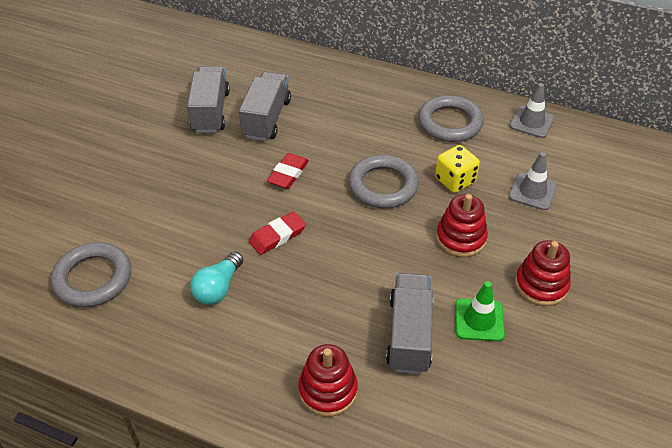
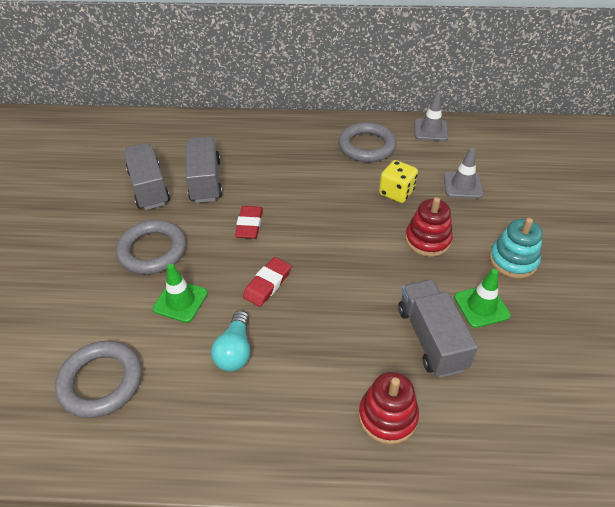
camera: 20 degrees left, 0 degrees up
(191, 228) = (180, 301): none -> green traffic cone
(383, 185) = (339, 213): grey ring -> grey ring (152, 251)
(541, 285) = (513, 260): red stacking toy -> turquoise stacking toy

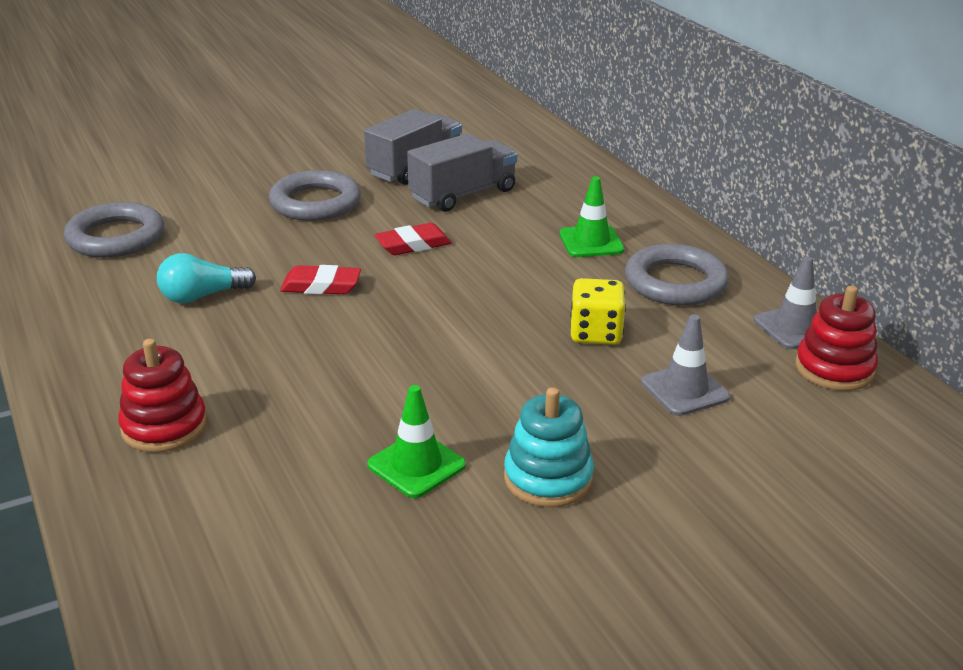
camera: 60 degrees right, 15 degrees down
(180, 301) = (252, 242): green traffic cone -> green traffic cone (591, 242)
(427, 240) = (517, 385): red stacking toy -> red stacking toy (834, 369)
(431, 338) = (318, 432): grey truck -> none

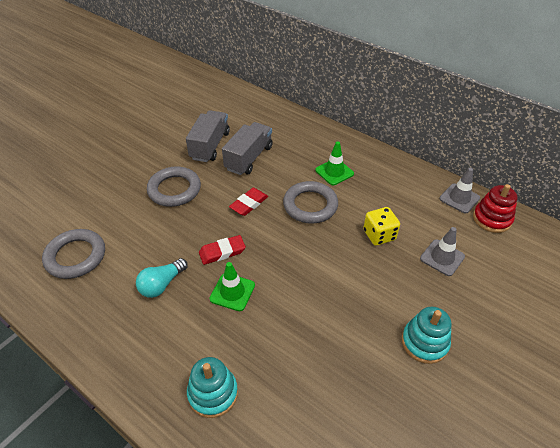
camera: 25 degrees left, 15 degrees up
(164, 427) = (213, 393): red stacking toy -> turquoise stacking toy
(416, 465) = (360, 361): green traffic cone -> green traffic cone (232, 292)
(675, 282) = (390, 187): grey ring -> grey ring (310, 205)

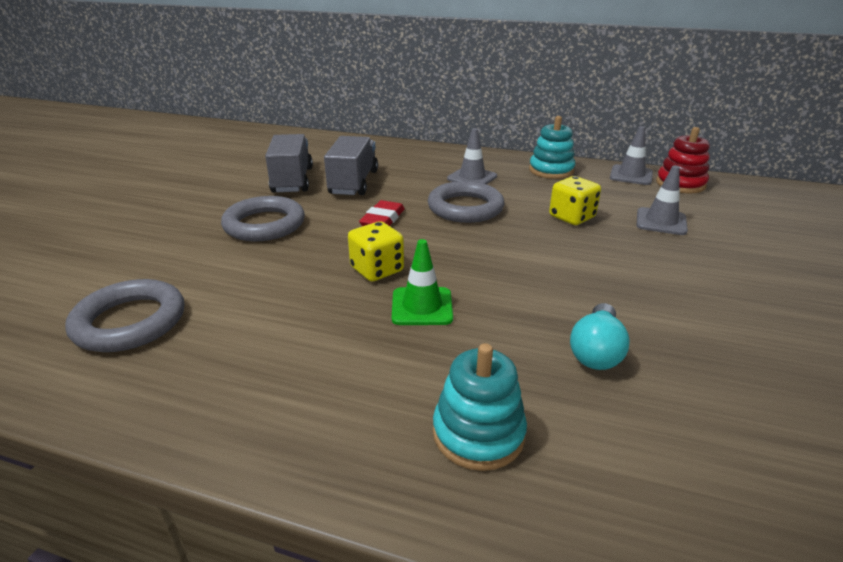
camera: 20 degrees left, 15 degrees down
(162, 284) = (303, 322): turquoise light bulb -> turquoise light bulb (596, 351)
(222, 252) = (377, 270): red eraser -> yellow dice
(334, 172) = (472, 178): green traffic cone -> grey traffic cone
(424, 342) = (719, 298): turquoise stacking toy -> turquoise stacking toy (551, 170)

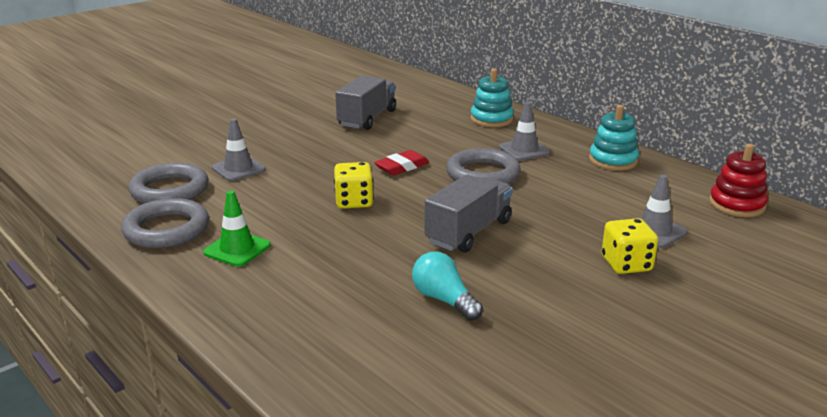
camera: 30 degrees right, 5 degrees down
(264, 224) = (310, 149): grey ring -> grey ring (166, 229)
(353, 183) = (414, 131): grey truck -> grey truck (468, 232)
(422, 306) = (356, 234): green traffic cone -> green traffic cone (237, 249)
(478, 433) = (302, 314): turquoise stacking toy -> turquoise stacking toy (491, 119)
(571, 217) = (570, 205): yellow dice -> yellow dice (626, 264)
(596, 351) = (444, 300): turquoise light bulb -> turquoise light bulb turned 90 degrees clockwise
(631, 175) = (693, 184): grey traffic cone -> grey traffic cone (238, 169)

